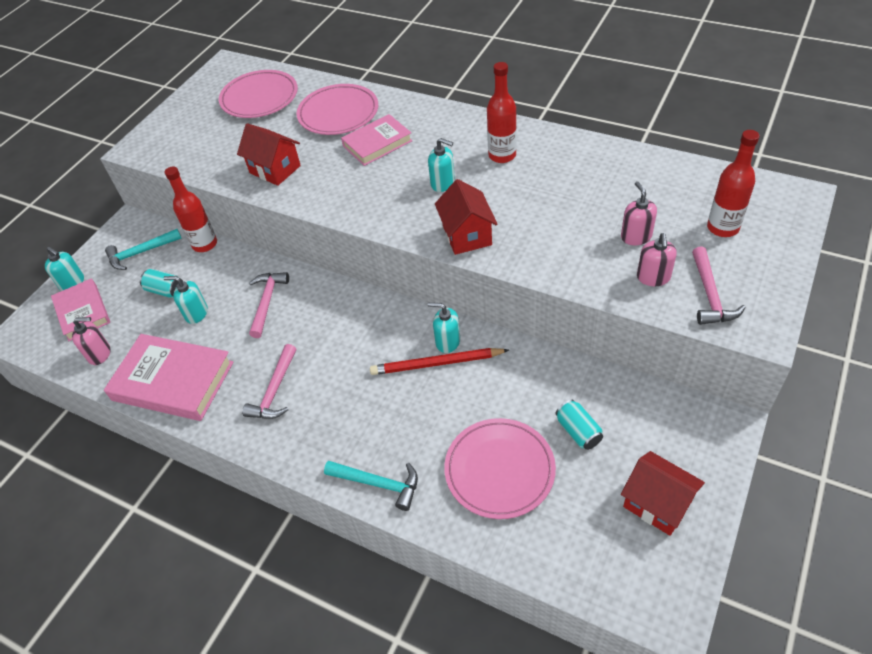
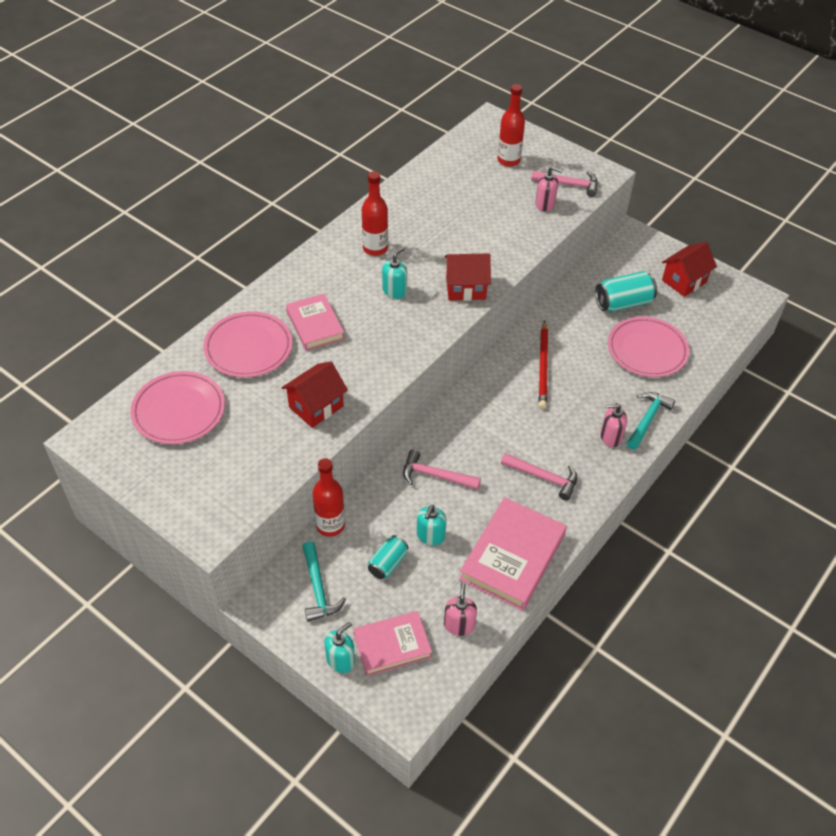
camera: 85 degrees left, 0 degrees up
(447, 342) = (522, 356): turquoise soap dispenser -> none
(578, 431) = (623, 303): turquoise can -> turquoise can, size x1.61
(636, 236) = (502, 201): pink soap dispenser -> pink soap dispenser (610, 437)

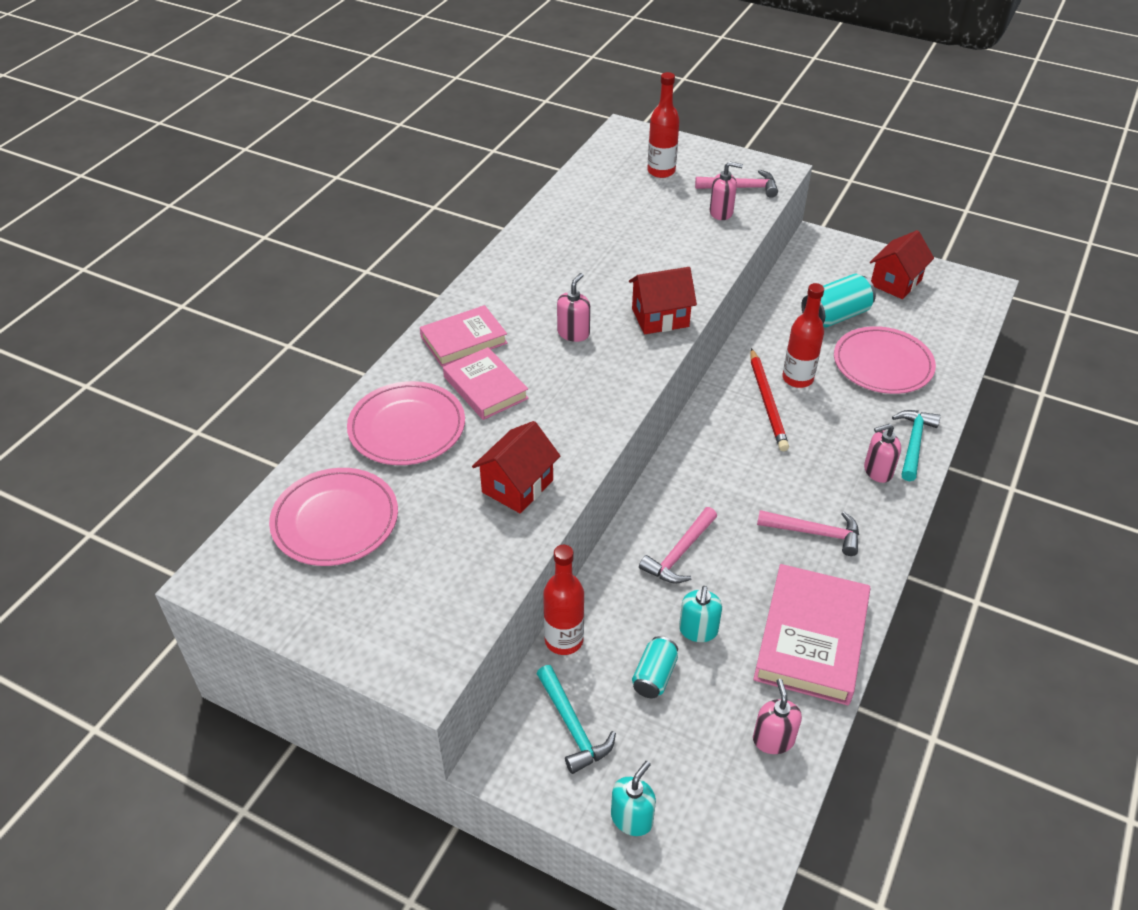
camera: 10 degrees left, 5 degrees down
(375, 248) = (533, 288): red bottle -> red bottle (797, 379)
(392, 645) = (695, 785): pink book -> pink book (464, 340)
(394, 291) = (573, 333): turquoise soap dispenser -> pink soap dispenser
(435, 475) = (679, 553): pink hammer -> pink hammer turned 60 degrees counterclockwise

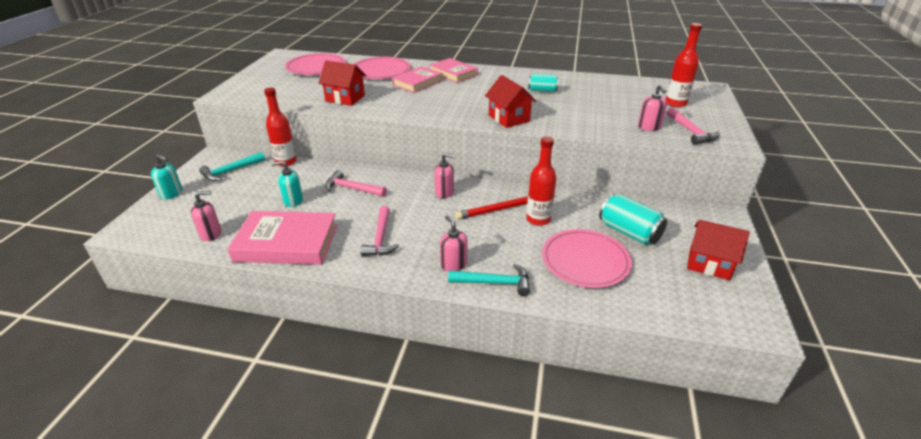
camera: 75 degrees right, 10 degrees down
(573, 333) = (476, 97): pink soap dispenser -> pink soap dispenser (444, 192)
(654, 676) = (260, 190): turquoise can -> turquoise can (542, 91)

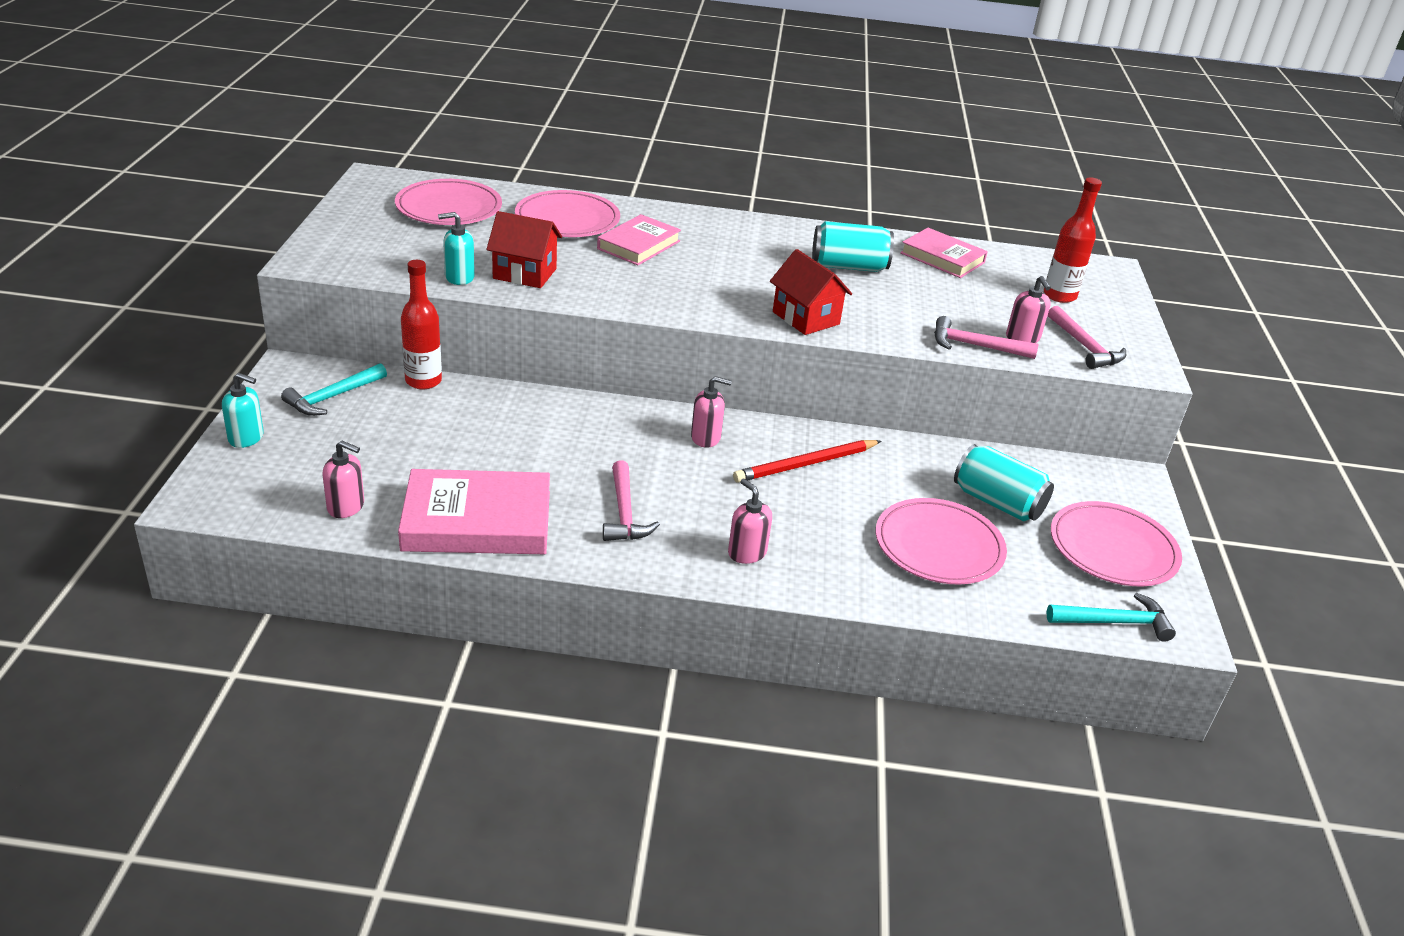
camera: 10 degrees left, 0 degrees up
(211, 234) = (346, 507): pink soap dispenser -> pink soap dispenser turned 45 degrees clockwise
(293, 201) = (461, 451): turquoise soap dispenser -> turquoise soap dispenser (459, 277)
(352, 188) = (553, 430): pink hammer -> pink hammer (975, 346)
(453, 73) = (694, 228): pink book -> pink book (942, 258)
(494, 283) = (813, 579): turquoise hammer -> turquoise hammer (1114, 622)
(538, 219) = (861, 482): red bottle -> none
(542, 91) = (849, 267): turquoise can -> turquoise can, size x1.61
(709, 264) = (1113, 549): red house -> pink plate

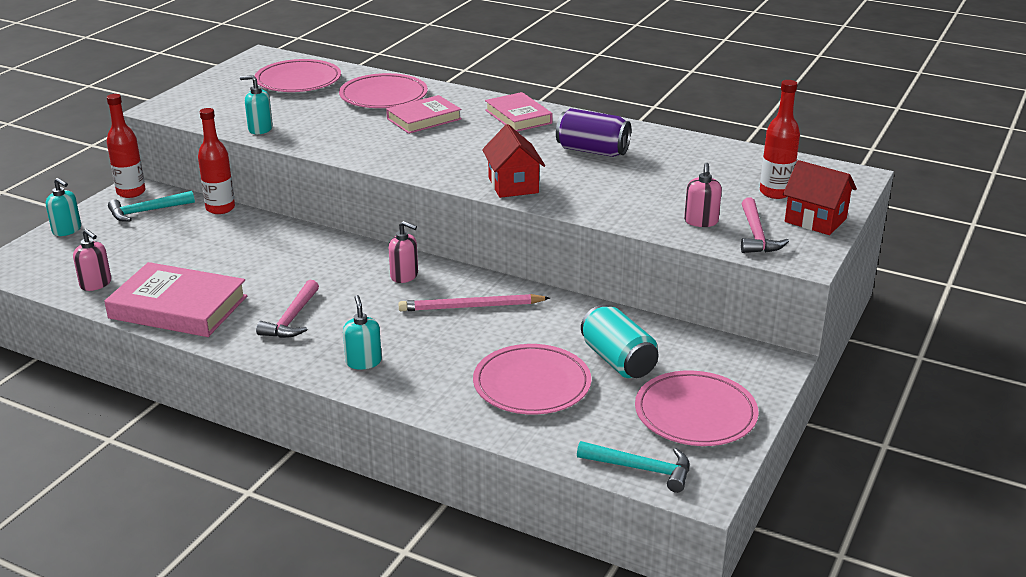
camera: 25 degrees right, 5 degrees down
(290, 374) = (131, 192): none -> red bottle
(524, 273) = (312, 131): red house -> red house (815, 220)
(747, 552) = (363, 362): pink soap dispenser -> turquoise soap dispenser
(806, 464) = (471, 307): red pencil -> pink pencil
(849, 267) = (592, 151): turquoise can -> purple can
(942, 258) = (689, 152): pink book -> pink book (518, 117)
(975, 346) = (648, 222): pink hammer -> none

